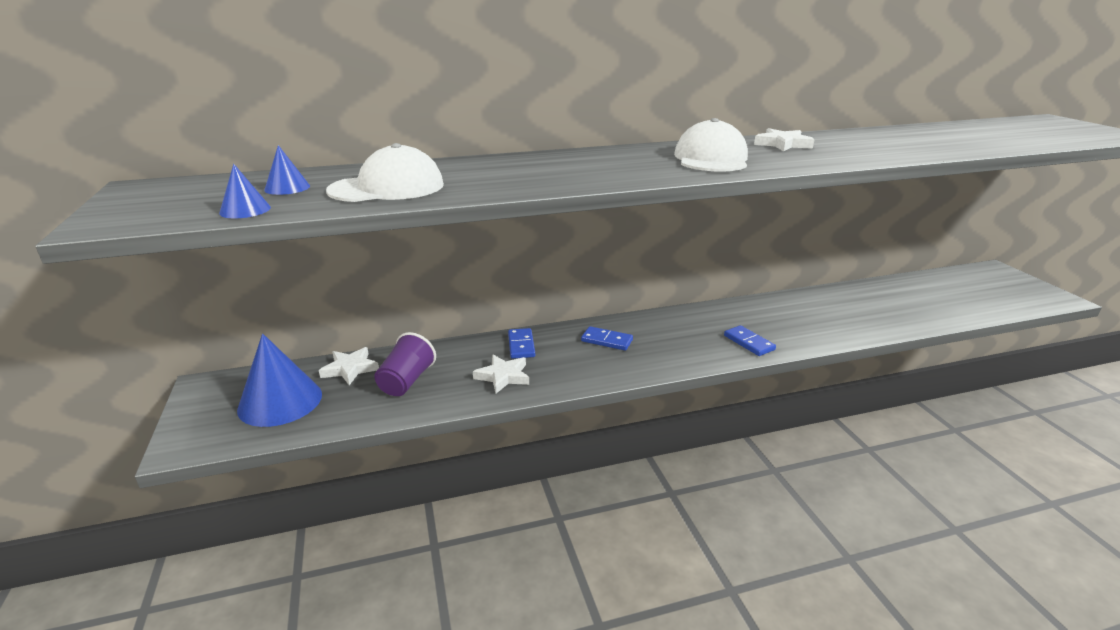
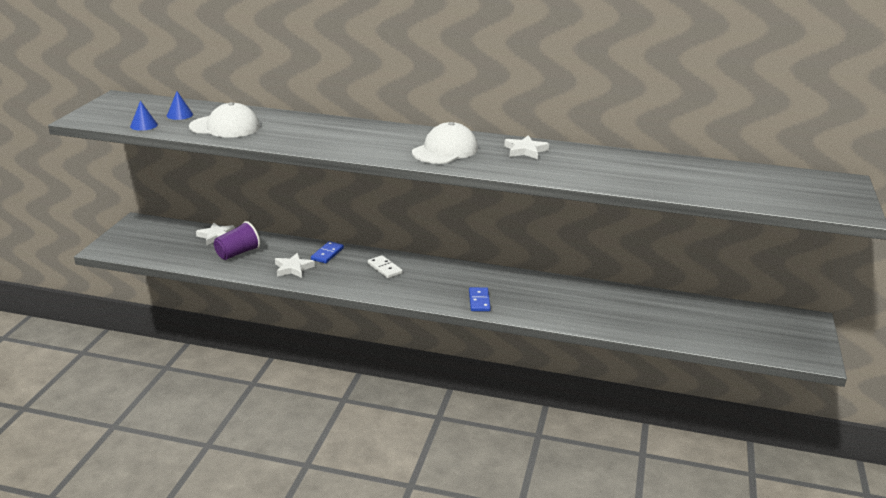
camera: 30 degrees right, 0 degrees up
(280, 401) = (165, 242): blue cone -> none
(607, 340) = (385, 268): blue domino -> white domino

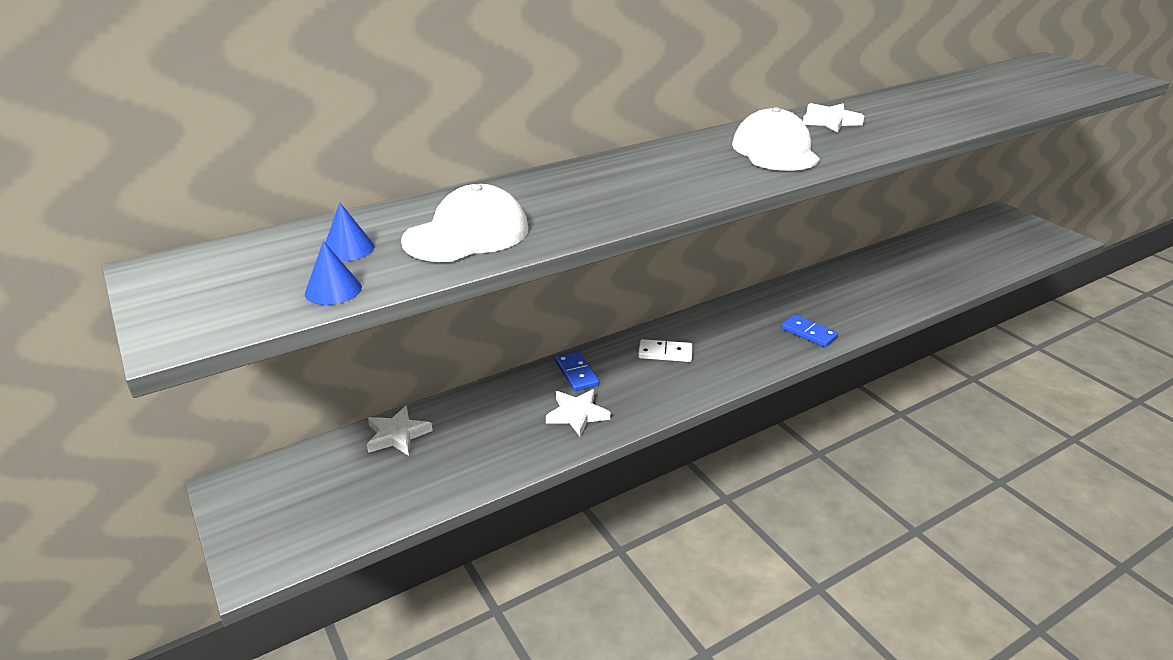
camera: 45 degrees left, 5 degrees up
(237, 253) = (473, 439): purple cup -> none

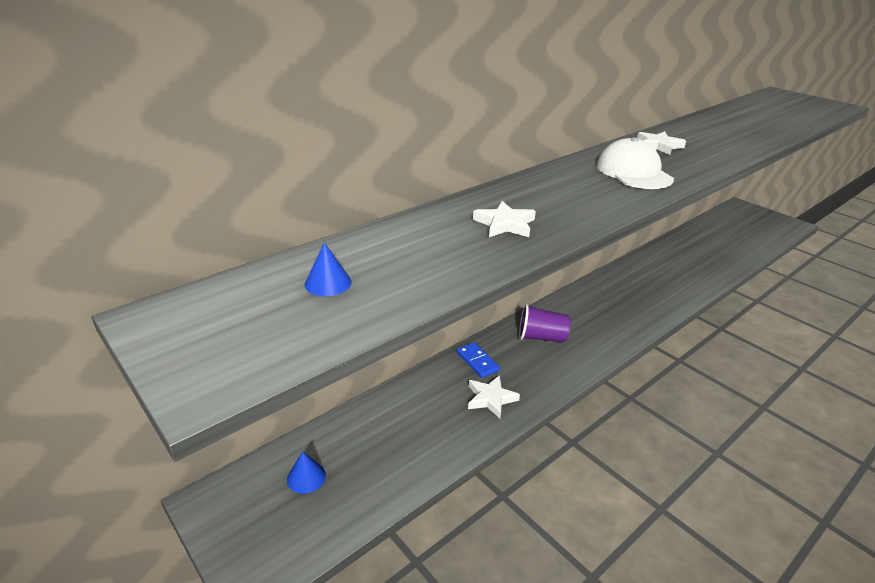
camera: 10 degrees left, 0 degrees up
(333, 290) = (334, 327): blue cone -> blue cone (306, 477)
(397, 435) = (345, 433): white star -> white star (505, 224)
(466, 235) = (427, 262): white cap -> none
(665, 353) = (541, 337): white domino -> purple cup
(808, 333) = (643, 311): blue domino -> none

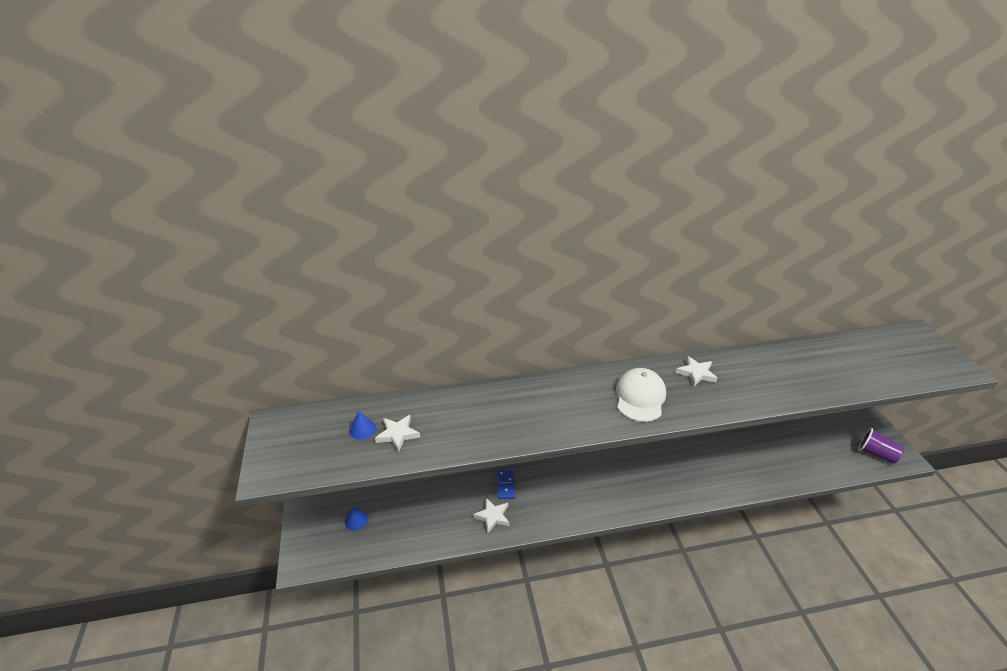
camera: 30 degrees right, 5 degrees up
(505, 224) = (497, 418): white star -> white star (397, 434)
(541, 337) = (564, 484): purple cup -> purple cup (876, 454)

